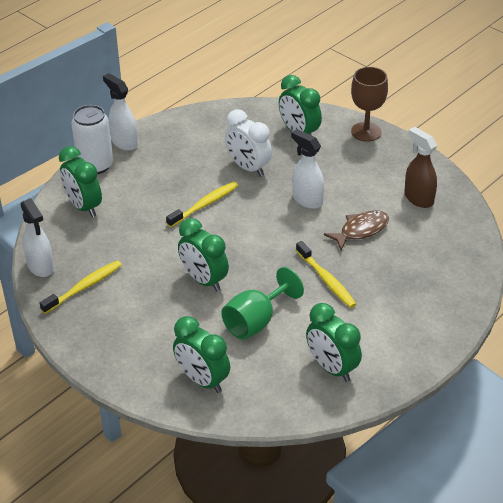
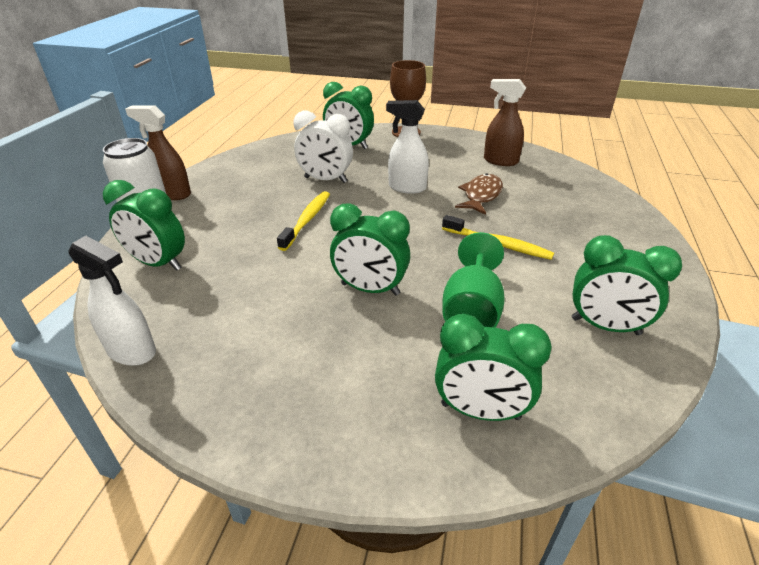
camera: 30 degrees left, 5 degrees down
(84, 287) = (216, 355): yellow toothbrush -> none
(124, 142) = (172, 194): white spray bottle -> brown spray bottle

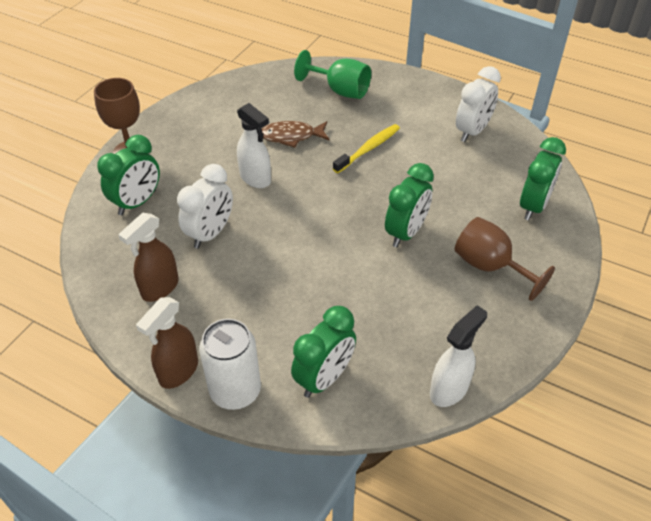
camera: 75 degrees left, 10 degrees up
(307, 220) = (287, 258): yellow toothbrush -> none
(334, 370) = (490, 266): none -> brown goblet
(406, 188) = (255, 178): white spray bottle -> white spray bottle turned 75 degrees counterclockwise
(471, 310) = (443, 185): green goblet -> green goblet (340, 90)
(481, 195) = (291, 136): brown fish -> brown fish turned 45 degrees counterclockwise
(500, 161) = (234, 107): brown spray bottle -> brown spray bottle (160, 288)
(605, 326) = (472, 131): green clock -> white clock

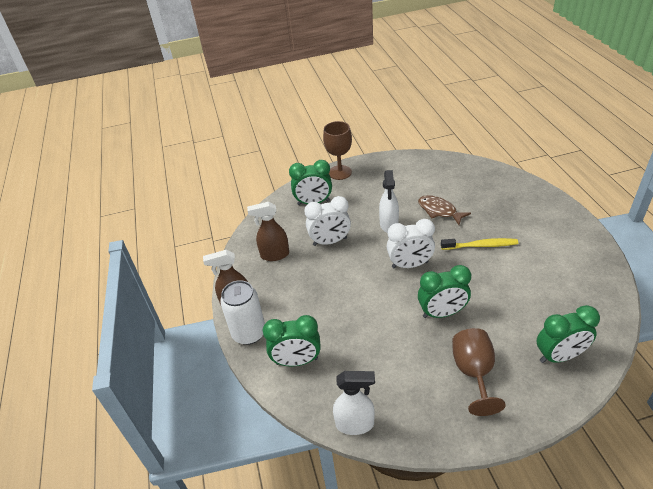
camera: 50 degrees right, 5 degrees down
(340, 90) = (506, 197): green goblet -> none
(472, 131) = (575, 276): white clock -> white clock (410, 265)

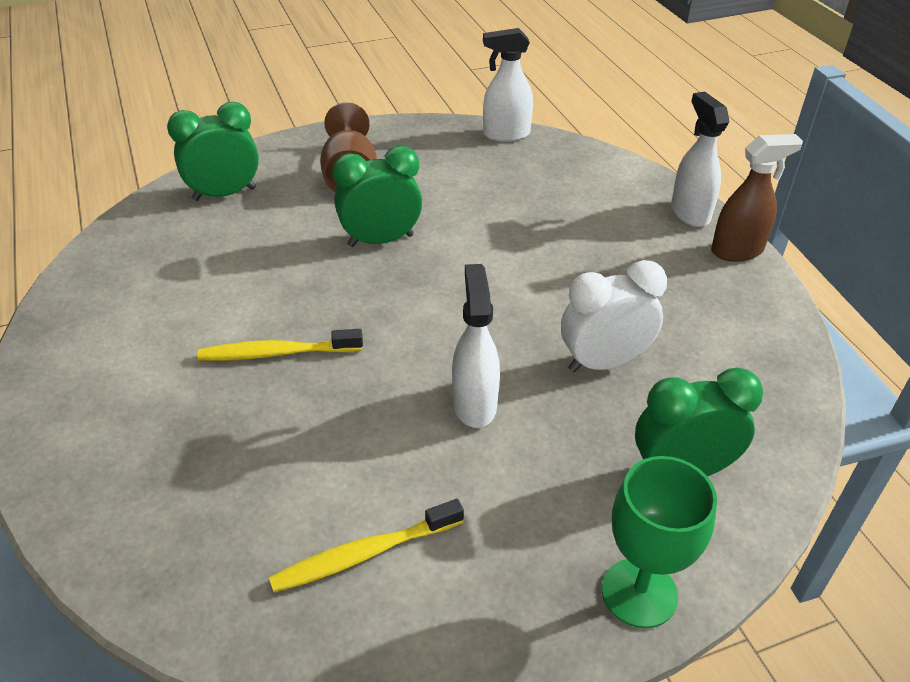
camera: 170 degrees right, 0 degrees up
(249, 333) = (689, 213): white can -> white spray bottle
(274, 255) = (714, 333): brown spray bottle -> none
(296, 361) = (600, 184): green clock -> none
(340, 172) = (639, 593): brown goblet -> green goblet
(410, 265) = (429, 314): white clock -> none
(427, 180) = (365, 554): none -> yellow toothbrush
(439, 211) = (348, 442): brown fish -> none

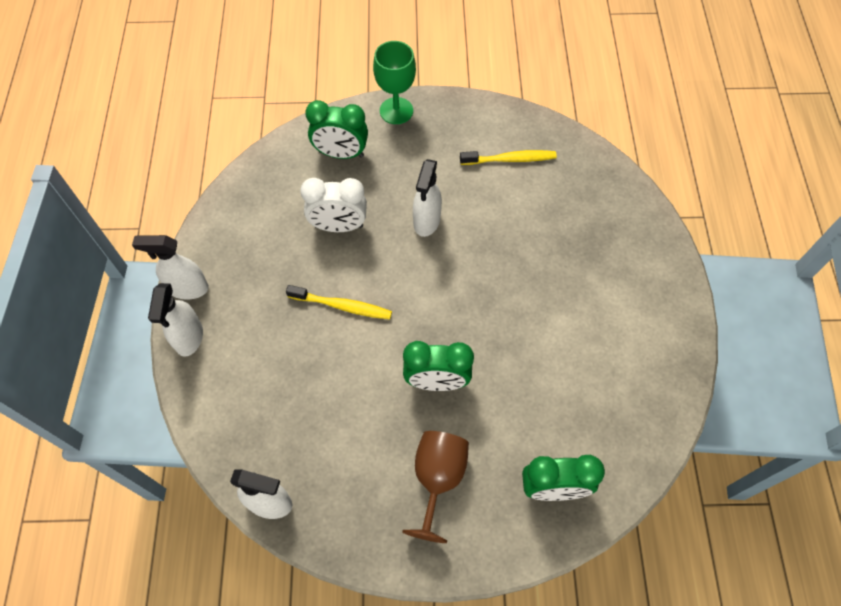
camera: 160 degrees left, 20 degrees up
(278, 353) = (532, 292): yellow toothbrush -> yellow toothbrush (342, 306)
(737, 251) = (187, 288): brown spray bottle -> white spray bottle

